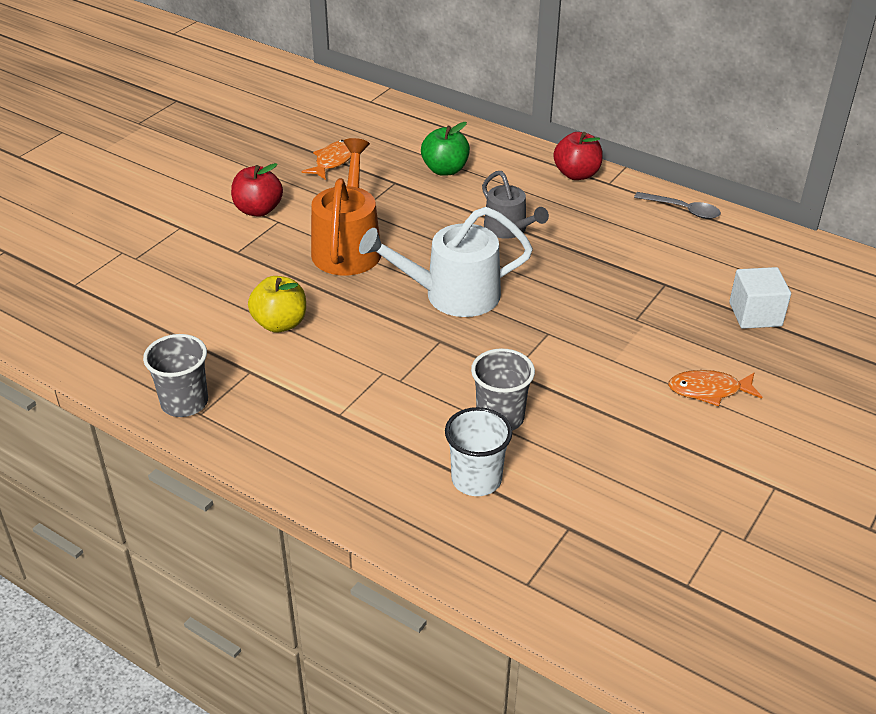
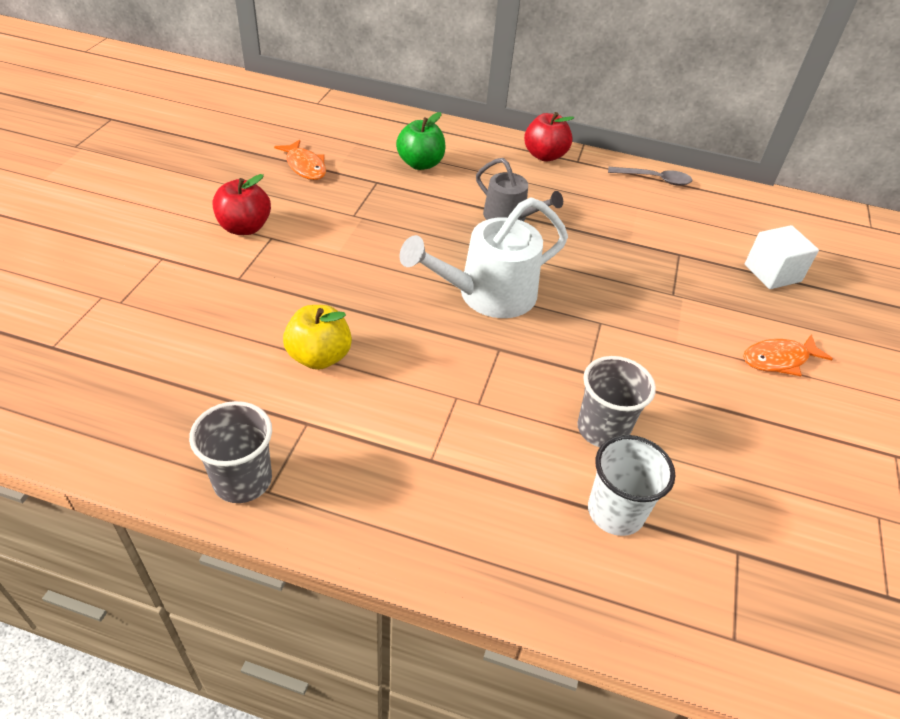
camera: 20 degrees left, 5 degrees up
(333, 161) = (305, 166): orange fish -> orange fish turned 135 degrees clockwise
(348, 247) = (358, 257): orange watering can -> none

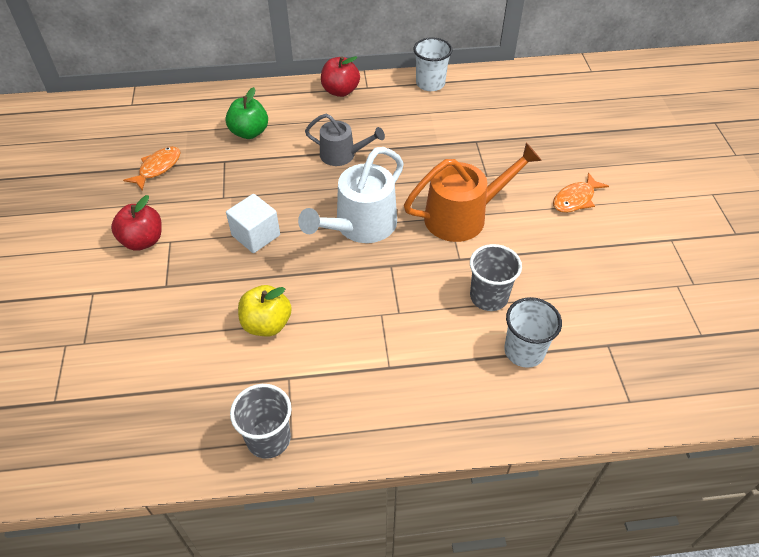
camera: 20 degrees left, 5 degrees up
(305, 166) = (158, 168): orange fish -> orange fish turned 90 degrees counterclockwise
(618, 327) = (463, 216): none -> orange watering can
(654, 179) = (430, 83): grey spoon -> white cup
(772, 273) = (543, 133): white cube -> white cube (256, 235)

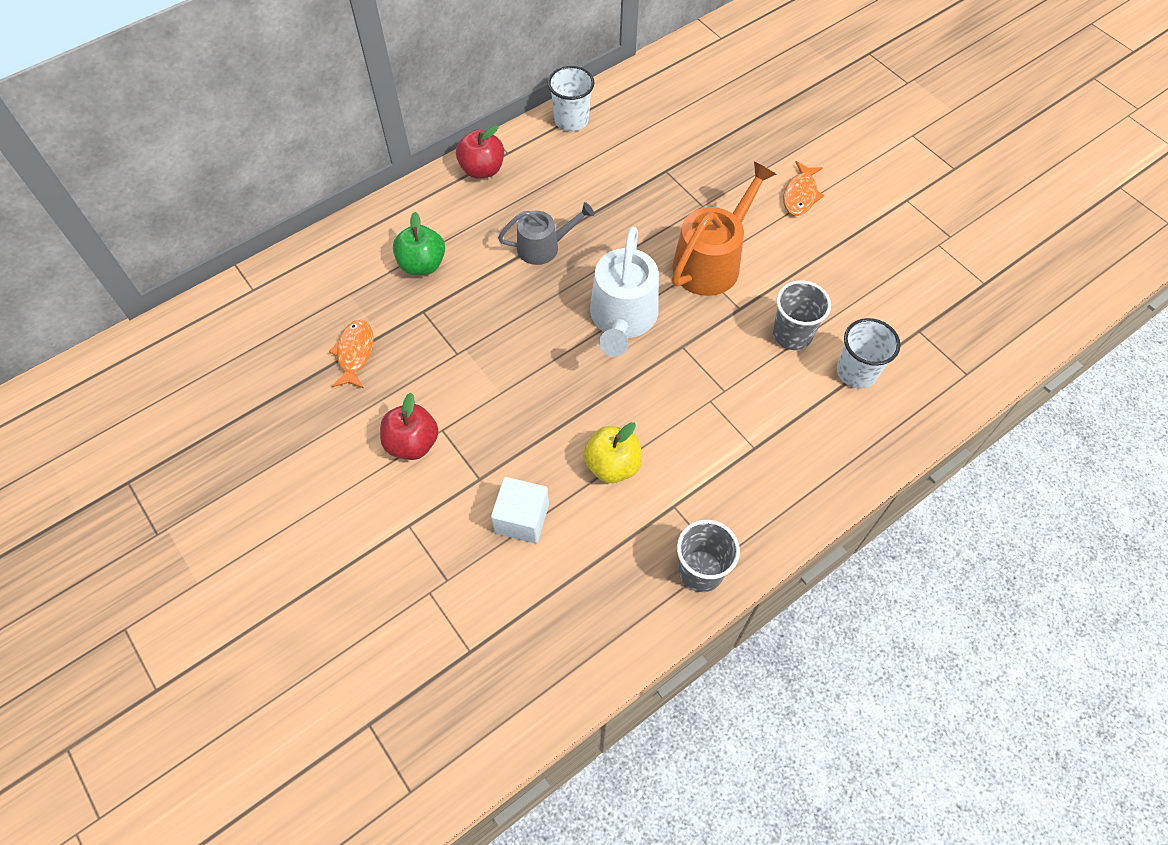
camera: 30 degrees left, 10 degrees up
(256, 235) = (526, 379): white cube -> white cube (522, 519)

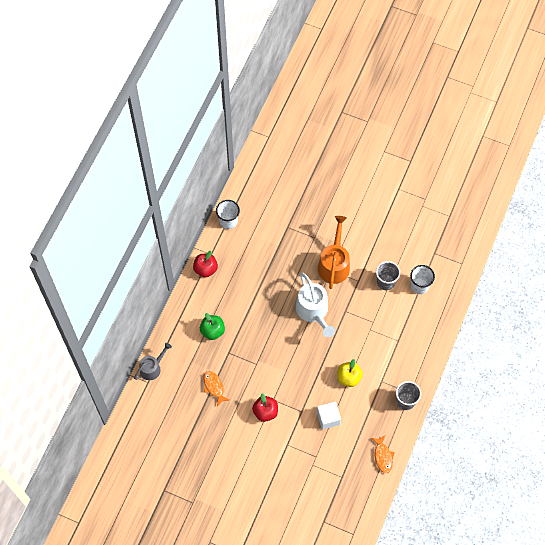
camera: 30 degrees left, 5 degrees up
(543, 247) = (259, 294): grey watering can -> grey watering can (152, 368)
(800, 195) = (352, 210): orange fish -> orange fish (383, 456)

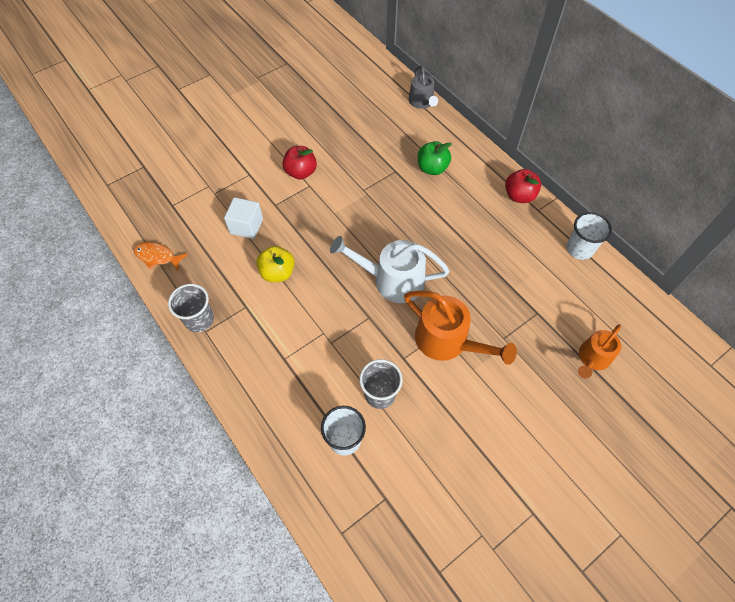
camera: 120 degrees right, 5 degrees down
(214, 387) = (363, 142): orange fish -> none
(299, 191) = (592, 358): none -> orange watering can

